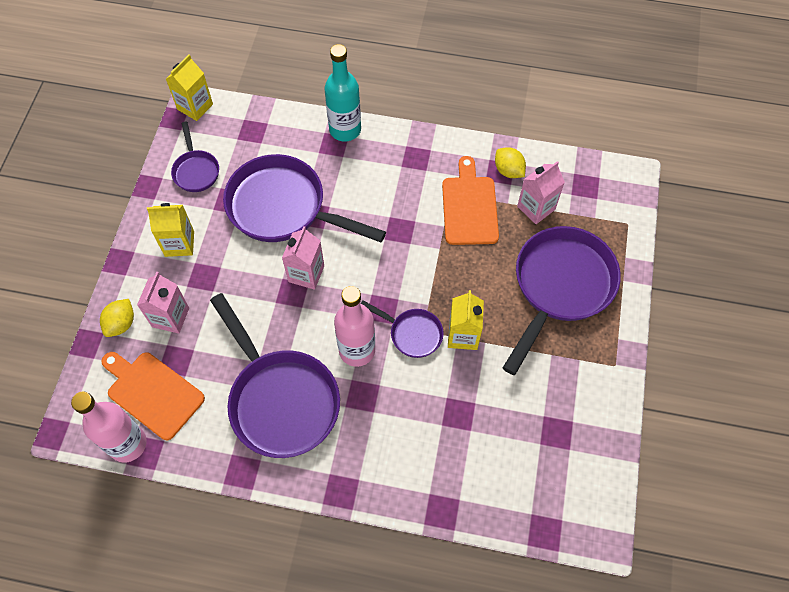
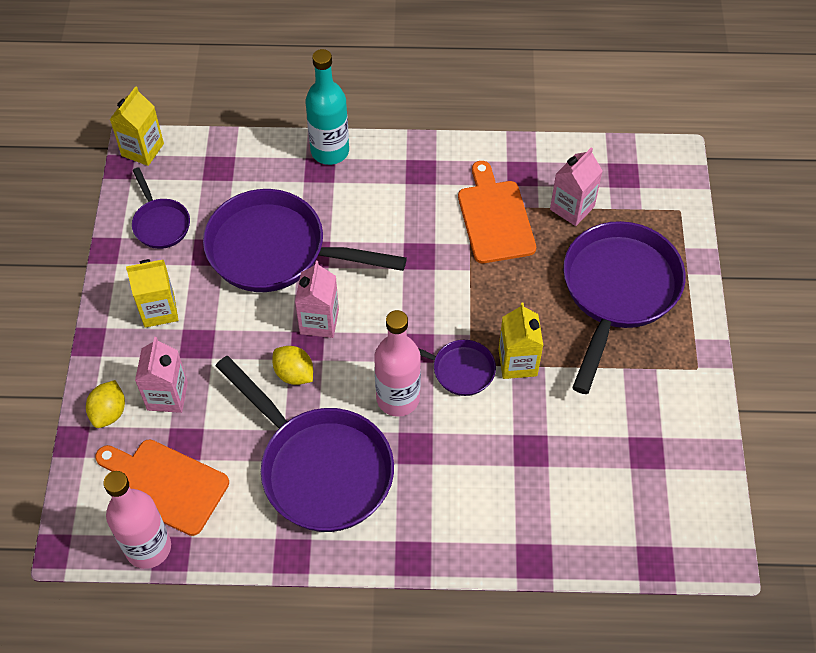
camera: 10 degrees left, 5 degrees down
(508, 171) = (531, 171): yellow lemon -> yellow lemon (294, 374)

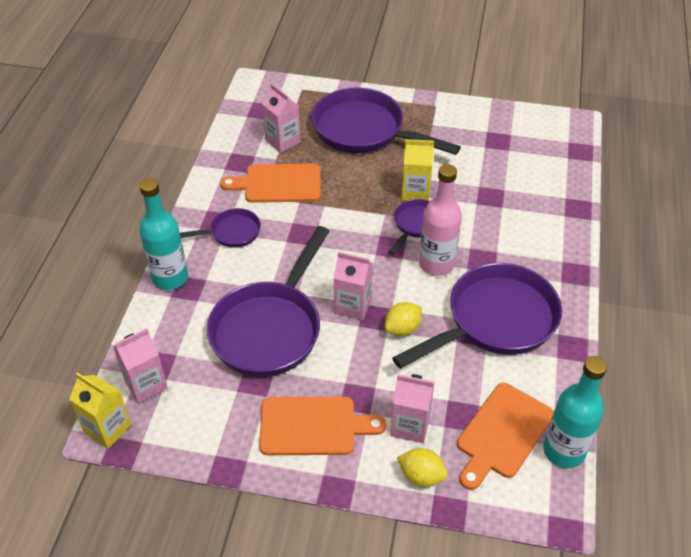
camera: 80 degrees left, 10 degrees down
(148, 547) = (564, 451): pink bottle -> turquoise bottle
(159, 310) = (313, 426): yellow carton -> orange cutting board
(160, 223) = (209, 418): purple pan -> purple pan (231, 232)
(193, 165) = (146, 384): none -> pink carton

